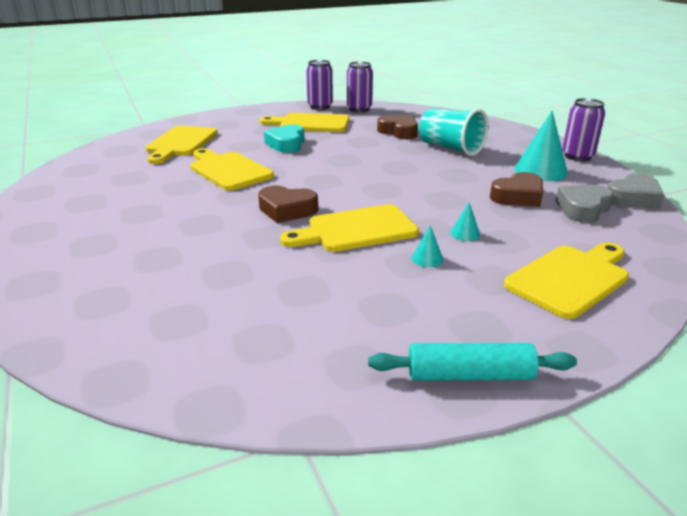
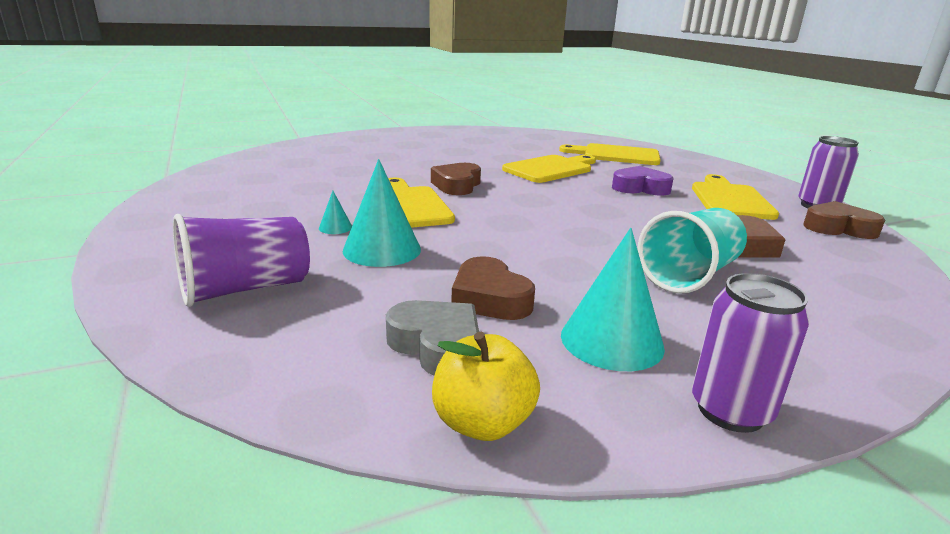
camera: 90 degrees right, 5 degrees down
(286, 144) = (640, 188): turquoise heart -> purple heart
(359, 109) = (838, 228): purple can -> brown heart
(465, 233) = (382, 250): turquoise cone -> turquoise cone, size x2.17
(469, 375) = (154, 224): turquoise rolling pin -> none
(570, 278) = (246, 289): yellow cutting board -> purple cup
(633, 198) = (482, 423): grey heart -> yellow apple

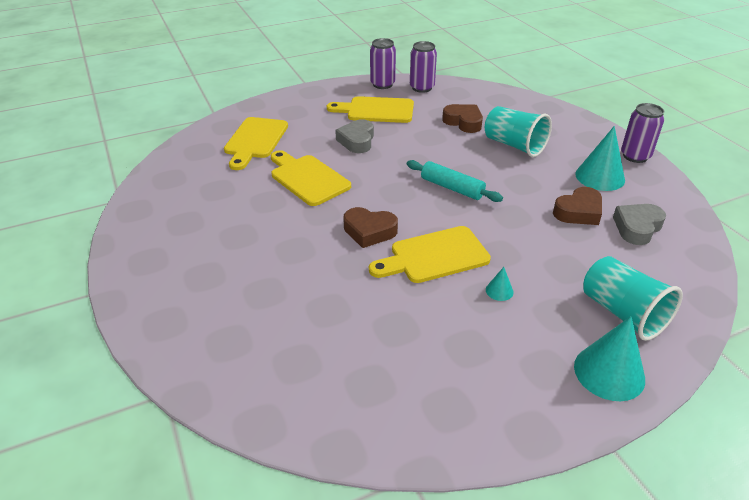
camera: 90 degrees left, 15 degrees up
(246, 289) = (623, 313): purple cup -> turquoise cup
(382, 250) = (531, 260): turquoise cone -> turquoise cone (609, 372)
(482, 423) = (684, 213): yellow apple -> none
(545, 223) = (452, 188): none -> turquoise rolling pin
(640, 188) = (357, 141): purple heart -> grey heart
(838, 228) = (422, 88): brown heart -> purple can

